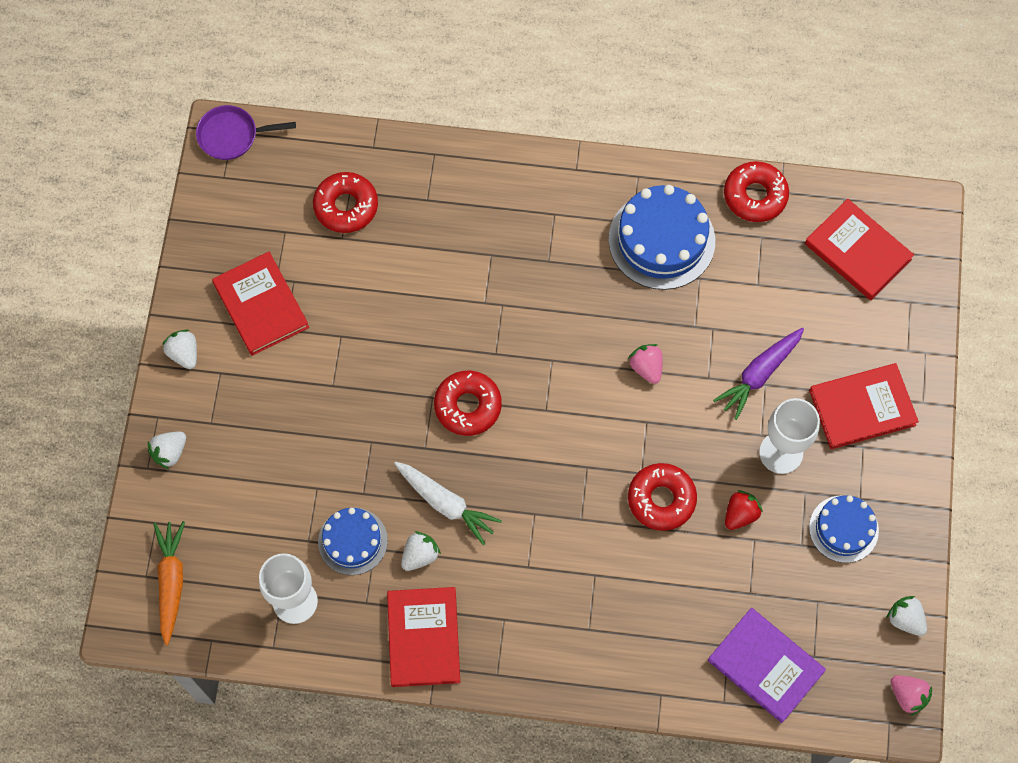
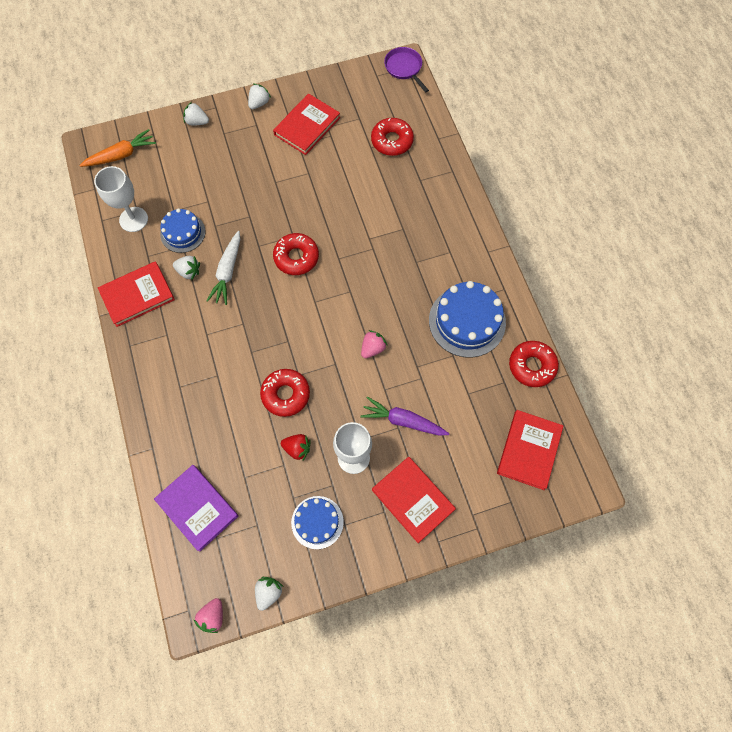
camera: 65 degrees right, 0 degrees up
(765, 666) = (197, 508): purple book -> purple book turned 60 degrees counterclockwise

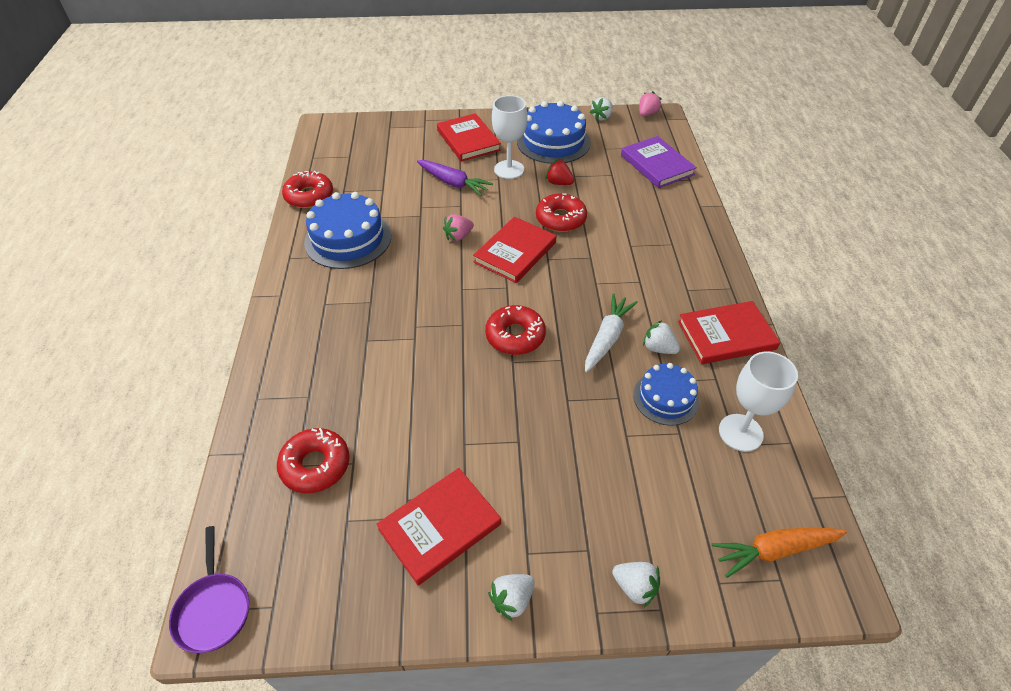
camera: 165 degrees left, 20 degrees down
(317, 522) = (553, 142): blue cake -> blue cake, size x1.63
(529, 450) = (354, 149): red book -> red book (515, 252)

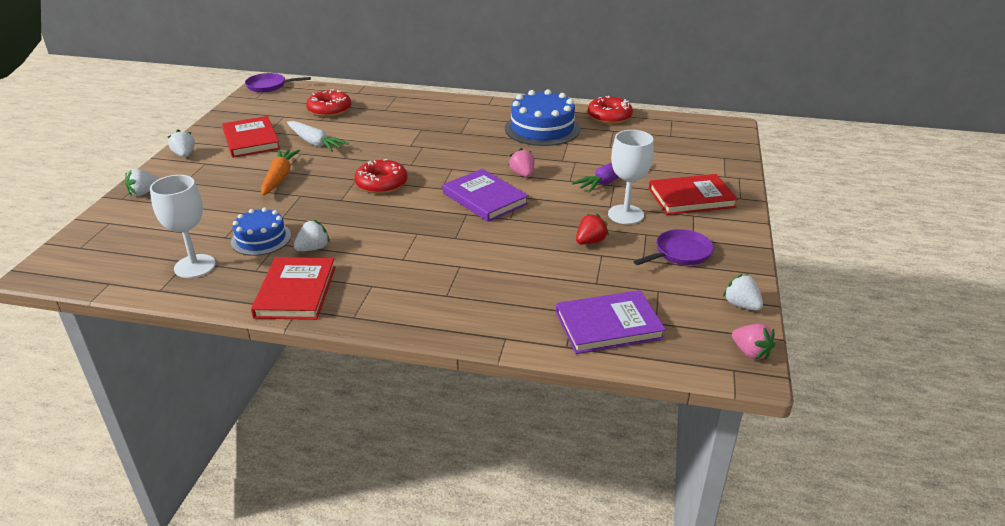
camera: 105 degrees right, 15 degrees down
(515, 252) = (485, 198): red book -> purple book
(553, 142) = (680, 253): blue cake -> purple pan
(560, 219) = (524, 231): red donut -> none
(607, 337) = (346, 225): white carrot -> white carrot (315, 143)
(774, 550) = (98, 251): orange carrot -> orange carrot (279, 177)

